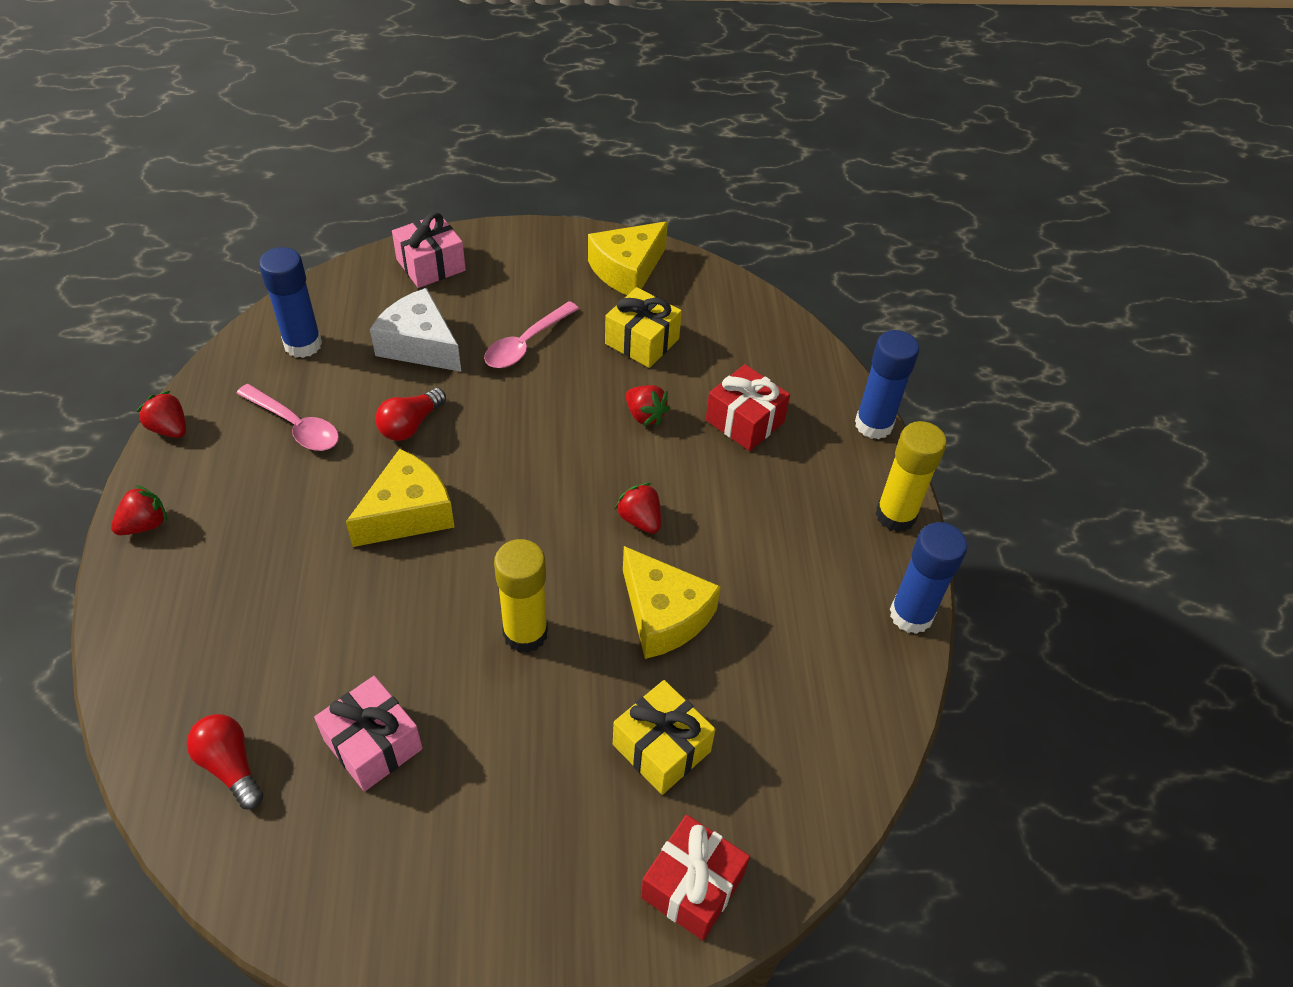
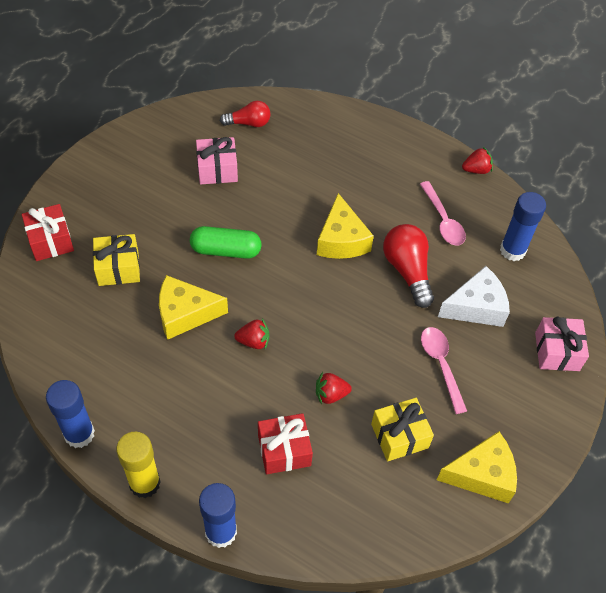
camera: 125 degrees right, 5 degrees up
(145, 524) = (411, 140): red strawberry -> none
(295, 426) = (443, 220): pink spoon -> pink spoon turned 90 degrees counterclockwise
(410, 425) = (407, 271): red light bulb -> red light bulb, size x1.54
(525, 633) = (226, 250): yellow glue stick -> green capsule
(627, 270) = (482, 474): yellow cheese -> yellow cheese turned 90 degrees clockwise

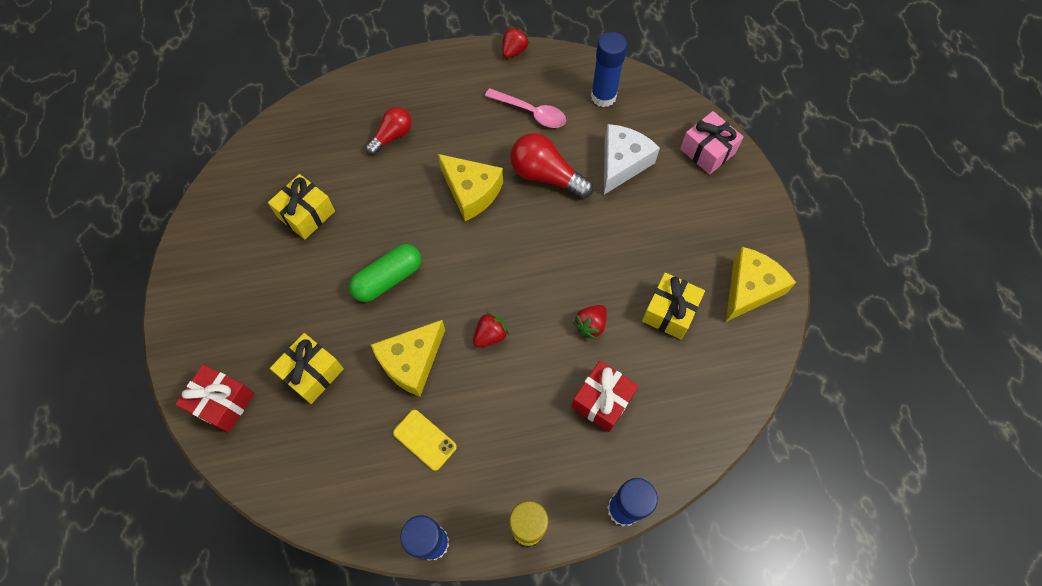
camera: 40 degrees left, 10 degrees up
(142, 368) = (425, 439): none -> yellow phone
(217, 169) = (306, 214): pink gift -> yellow gift
(248, 123) = (290, 151): red light bulb -> red light bulb (392, 136)
(441, 365) = (643, 231): pink spoon -> none

